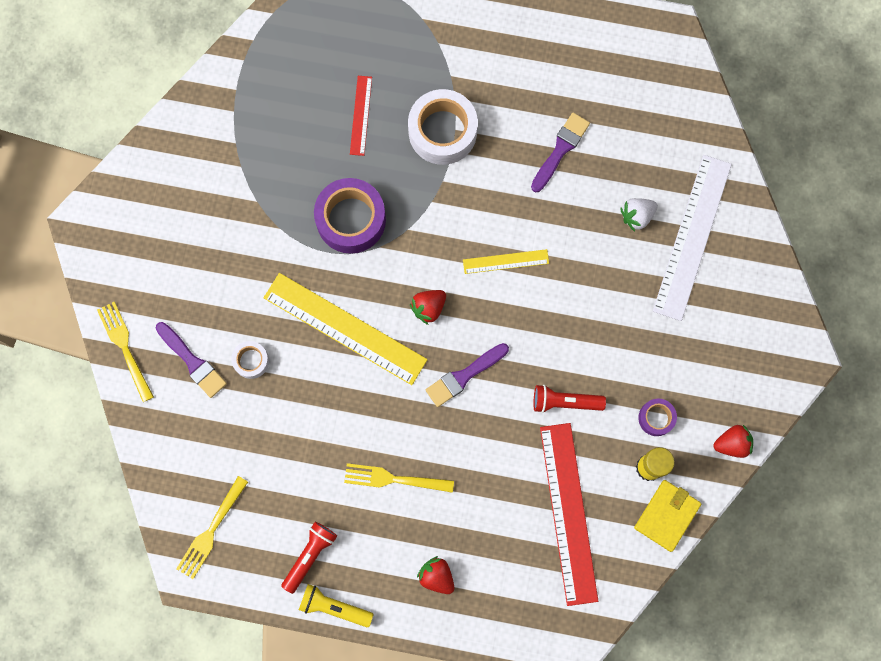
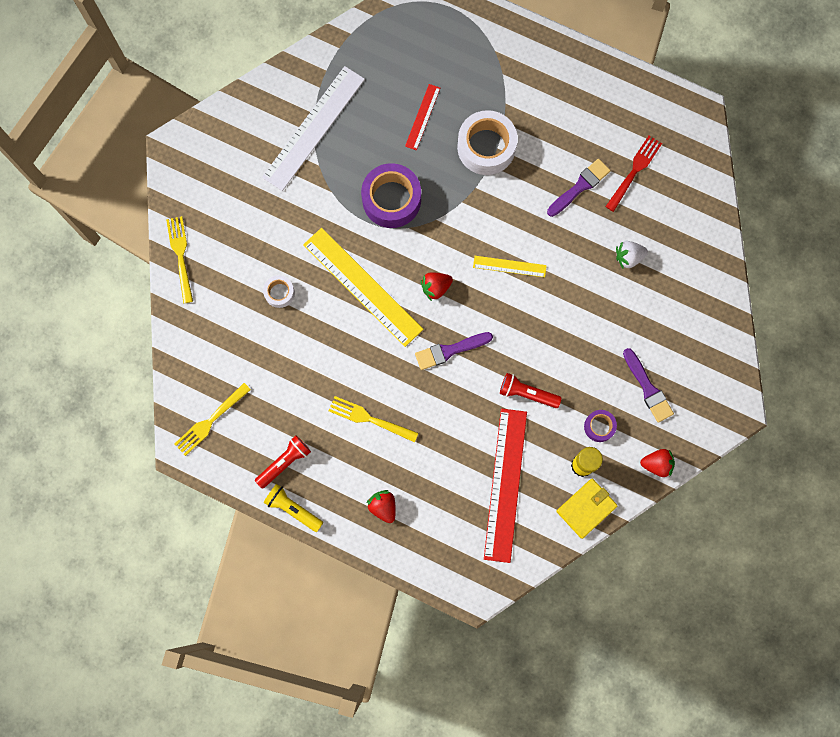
camera: 15 degrees right, 0 degrees up
(192, 362) = (232, 281): purple brush -> purple brush (648, 388)
(617, 117) = (634, 171): none -> red fork
(692, 237) = (670, 286): white ruler -> white ruler (313, 128)

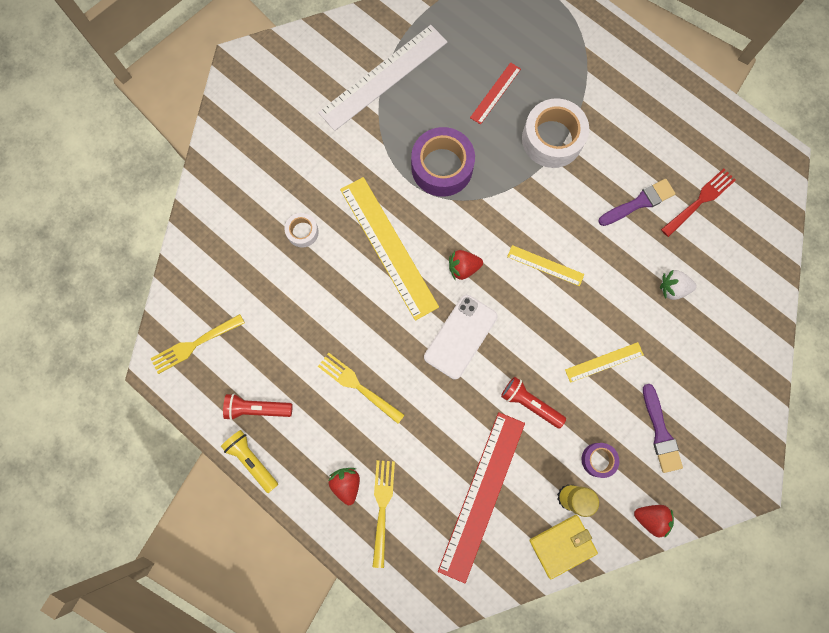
camera: 15 degrees right, 0 degrees up
(181, 256) = (215, 170): yellow fork -> yellow fork (382, 508)
(284, 462) = (257, 408): red flashlight -> red flashlight turned 150 degrees counterclockwise
(450, 350) = (460, 336): purple brush -> white phone
(583, 340) = (604, 362): none -> yellow ruler

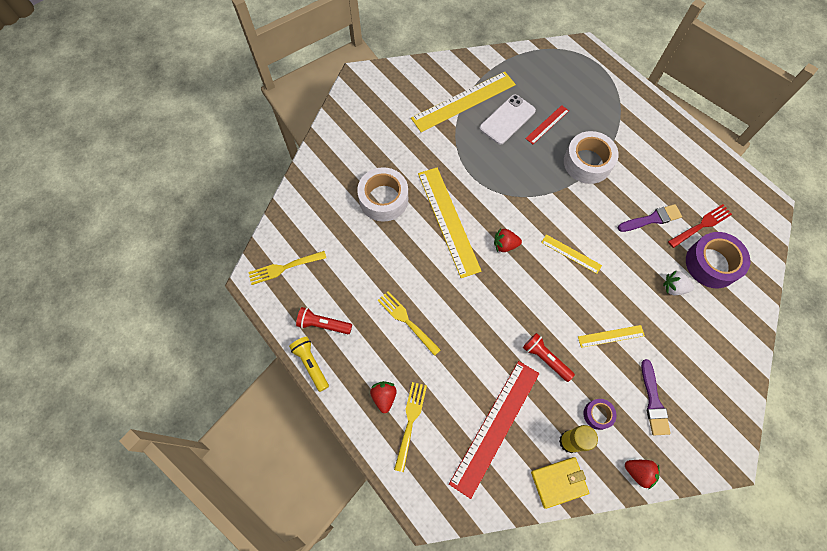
camera: 10 degrees right, 10 degrees down
(302, 232) = (383, 199): white tape -> white tape, size x1.99
(383, 77) = (463, 101): white ruler -> yellow ruler
(442, 167) = (498, 170): purple tape -> purple tape (711, 264)
(460, 336) = (495, 296): white phone -> white phone (507, 119)

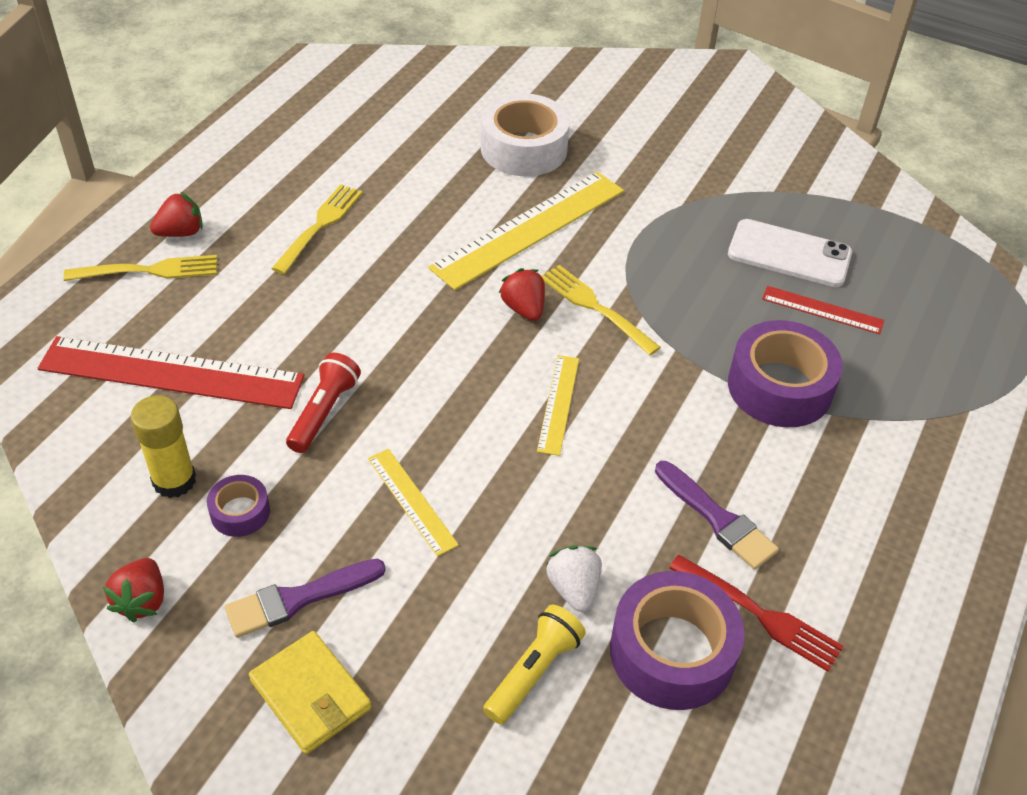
camera: 65 degrees right, 20 degrees down
(285, 267) = (349, 84): yellow fork -> yellow fork (596, 308)
(311, 364) = (207, 148): yellow flashlight -> yellow flashlight (533, 672)
(323, 324) = (275, 143): red flashlight -> none
(463, 101) = (783, 191): yellow ruler -> none
(559, 482) = (93, 480): yellow wallet -> yellow wallet (311, 695)
(587, 163) = (779, 387): white tape -> purple tape

